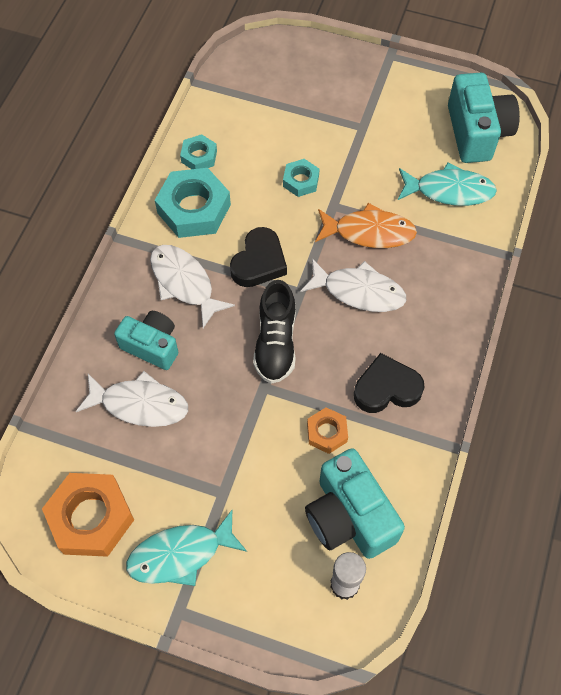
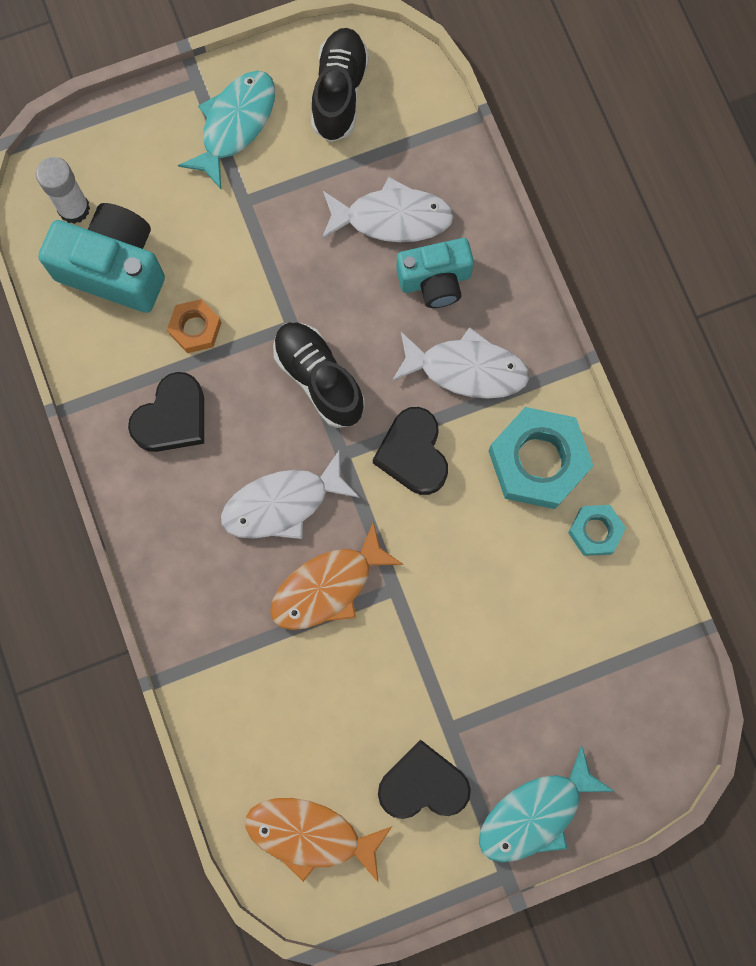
camera: 140 degrees right, 15 degrees up
(91, 518) = (339, 93): orange nut -> black shoe
(140, 404) = (392, 218): white fish -> white fish turned 150 degrees counterclockwise
(301, 181) = (456, 592): turquoise nut -> none
(398, 114) = (423, 784): none -> black heart
(449, 190) = (281, 717): turquoise fish -> turquoise fish (536, 813)
(477, 132) = (310, 835): turquoise camera -> orange fish

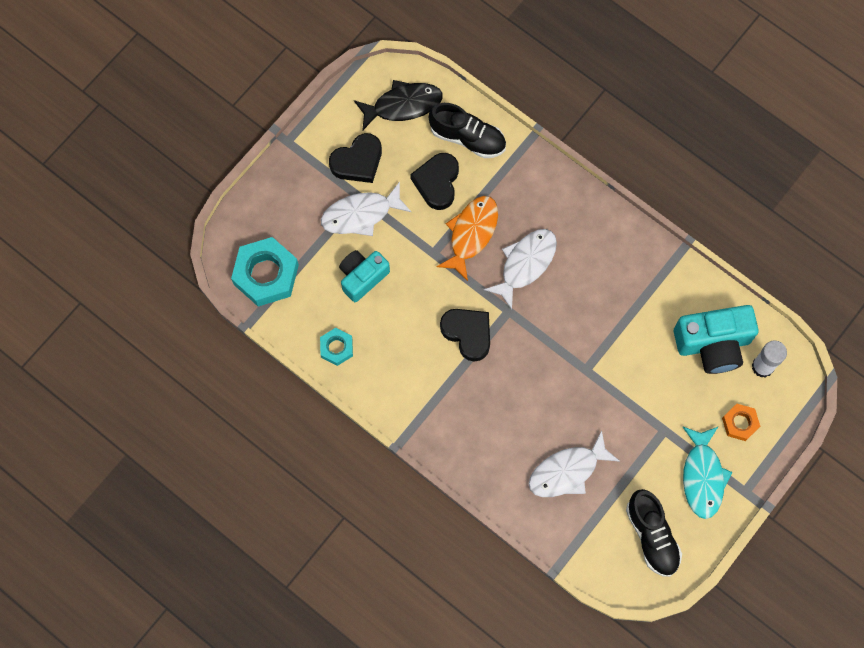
camera: 150 degrees right, 5 degrees down
(172, 418) = (619, 277): black heart -> black heart (437, 182)
(195, 328) = (641, 335): orange nut -> orange nut (740, 423)
(310, 835) = (403, 105): orange fish -> black fish
(319, 379) = (549, 346): black shoe -> black shoe (467, 138)
(435, 280) = (517, 446): turquoise camera -> turquoise camera (362, 277)
(466, 369) = (466, 401): white fish -> white fish (361, 214)
(536, 813) = (288, 180): turquoise fish -> none
(538, 461) = (392, 370): turquoise nut -> turquoise nut (266, 274)

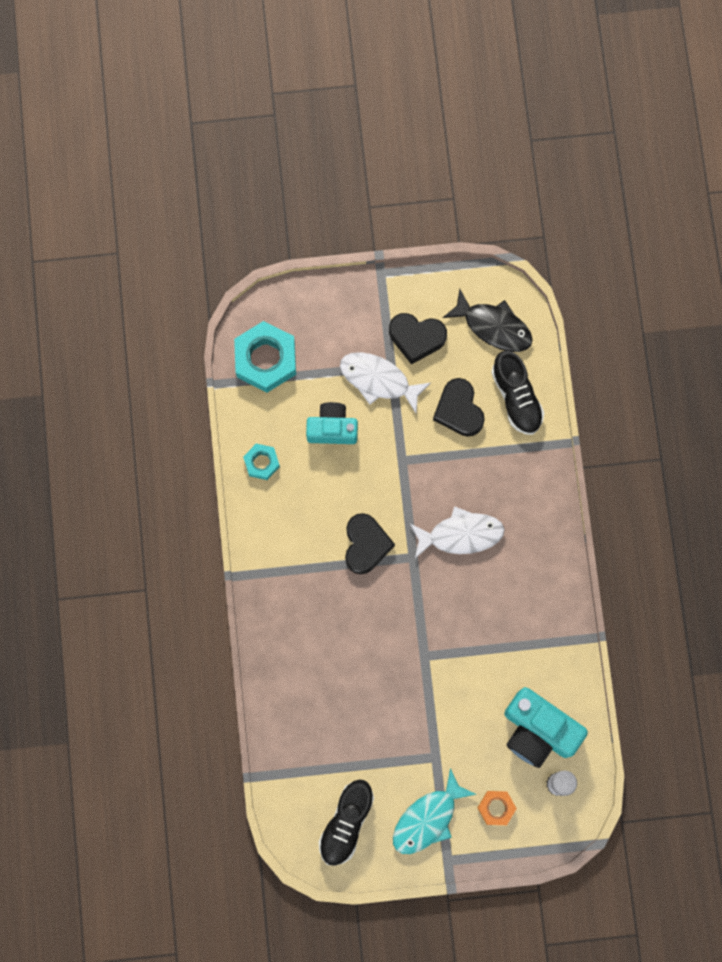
camera: 45 degrees right, 5 degrees up
(437, 182) = (459, 410): black heart -> black heart turned 75 degrees counterclockwise
(471, 234) = (444, 473): orange fish -> none
(567, 471) = (334, 716): white fish -> none

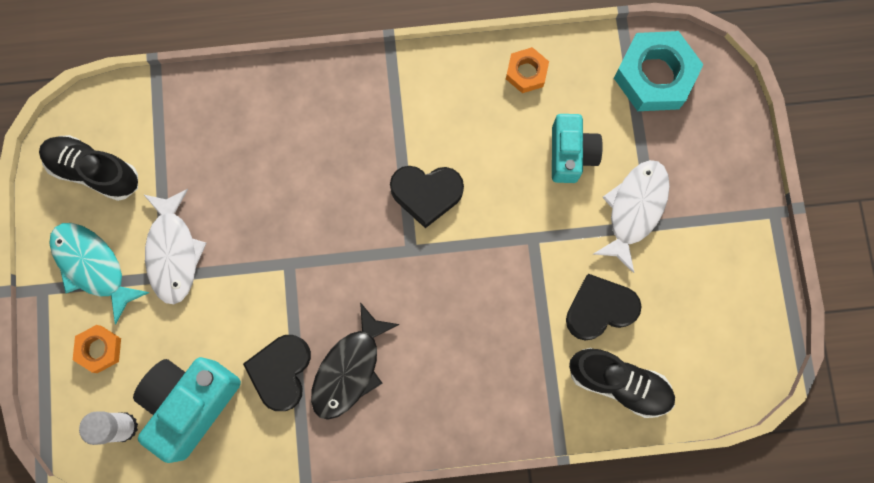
camera: 90 degrees right, 0 degrees up
(261, 463) = (526, 72): turquoise nut -> orange nut
(416, 338) = (691, 256): black heart -> black heart (281, 372)
(461, 534) = (439, 310): white fish -> white fish (173, 252)
(493, 326) = (712, 355): black fish -> black fish (350, 369)
(516, 397) = (618, 383): black shoe -> black shoe turned 135 degrees counterclockwise

